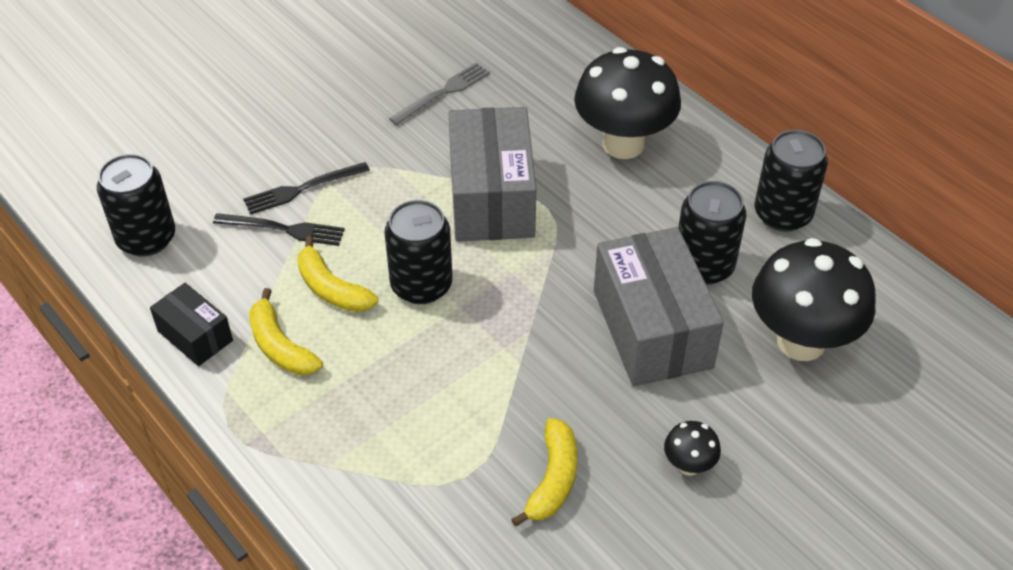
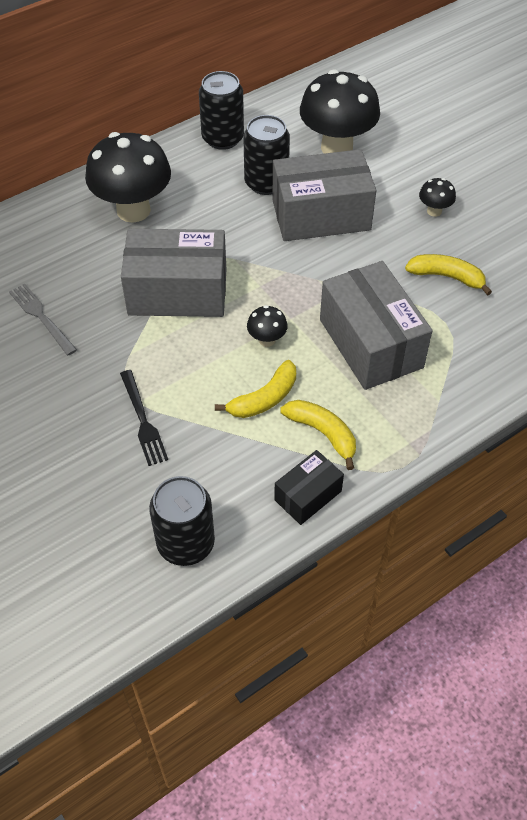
camera: 85 degrees left, 5 degrees up
(280, 346) = (323, 433): yellow banana -> yellow banana turned 105 degrees counterclockwise
(284, 229) = (191, 433): black fork -> none
(421, 285) = (267, 340): black can -> black mushroom
(422, 390) = (371, 343): none -> grey box

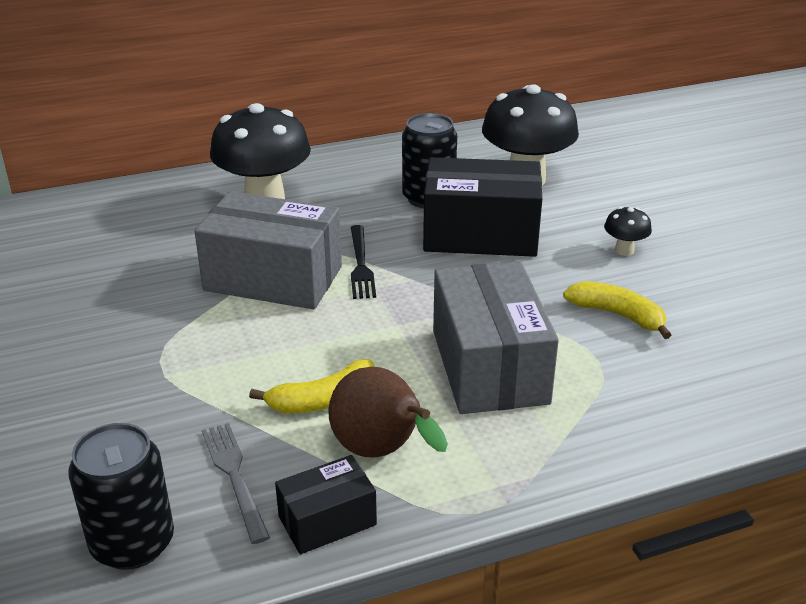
camera: 15 degrees right, 20 degrees down
(41, 317) = (104, 277): grey fork -> grey fork (234, 476)
(143, 421) = (159, 396): black fork -> black fork (361, 265)
(222, 138) = (397, 156): black can -> none
(267, 340) = (356, 341): black mushroom -> none
(321, 215) = (480, 235): grey box -> black box
(323, 433) = (382, 452): yellow banana -> brown pear

